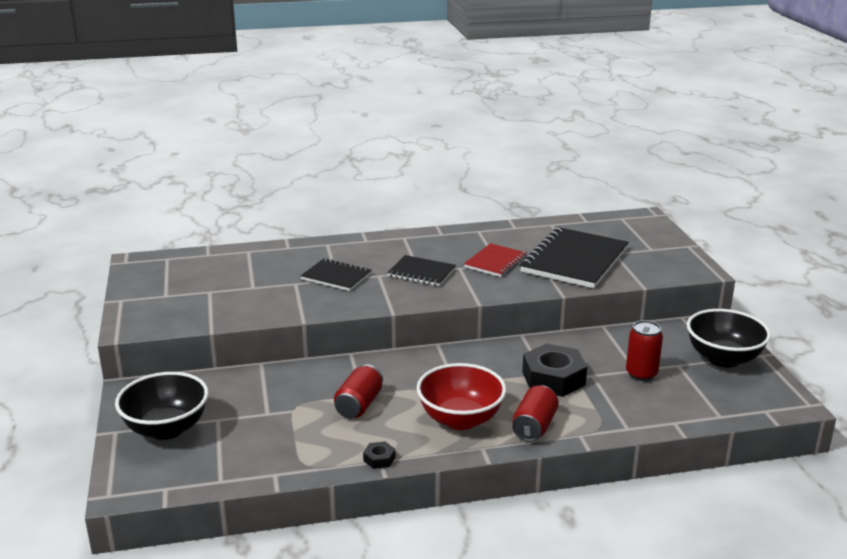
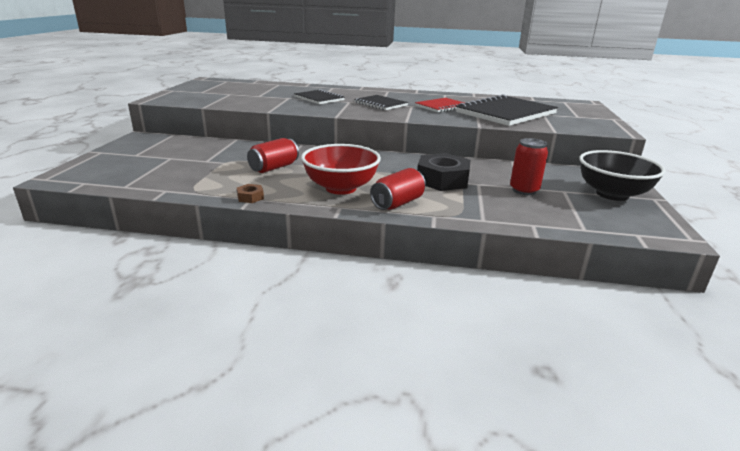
camera: 20 degrees right, 0 degrees up
(166, 429) = (132, 156): black bowl -> none
(379, 459) = (250, 197): black nut -> brown nut

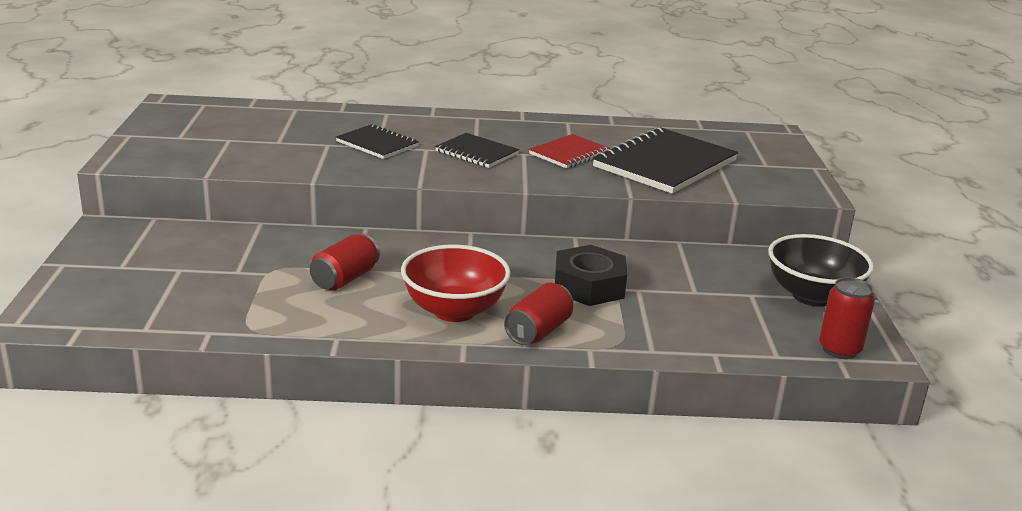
camera: 10 degrees left, 0 degrees up
(250, 197) = (336, 336): brown nut -> none
(524, 190) = (699, 297): red can -> red can (839, 350)

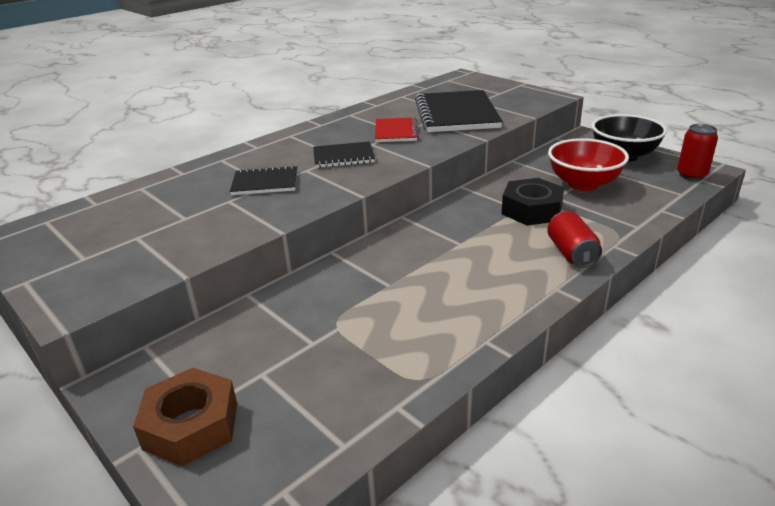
camera: 40 degrees left, 5 degrees up
(100, 270) = (191, 426): none -> brown nut
(345, 279) = (398, 296): red can -> none
(454, 311) = (505, 271): red bowl -> red bowl (583, 184)

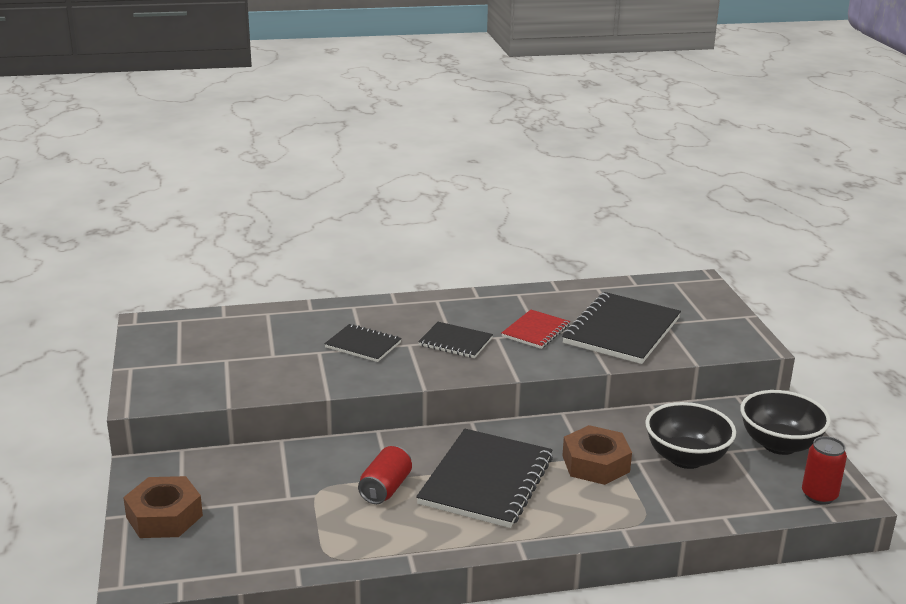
camera: 30 degrees right, 5 degrees down
(470, 254) = (486, 481): none -> black notebook
(531, 210) = (595, 463): black nut -> brown nut
(571, 253) = (574, 518): red can -> red can (385, 488)
(583, 184) = (686, 458): red bowl -> black bowl

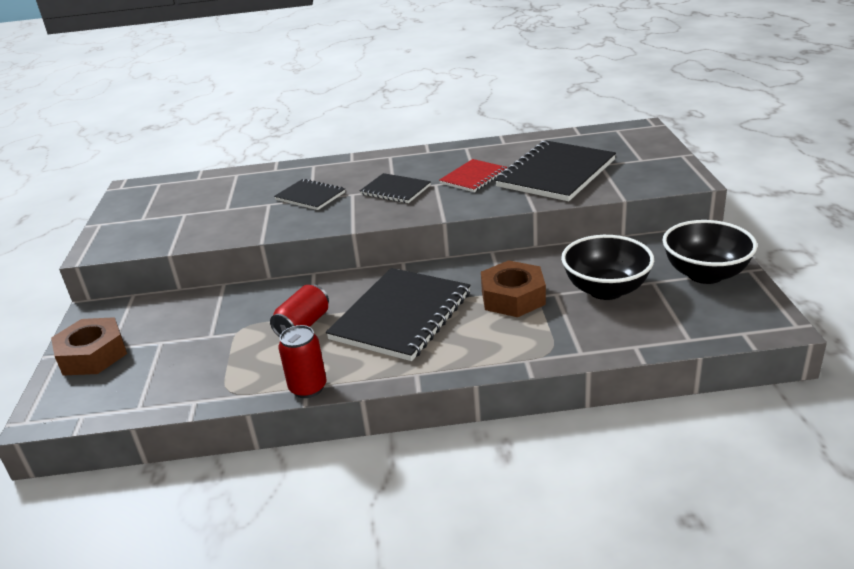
camera: 10 degrees right, 5 degrees up
(819, 495) = (741, 323): red can -> red can (308, 388)

